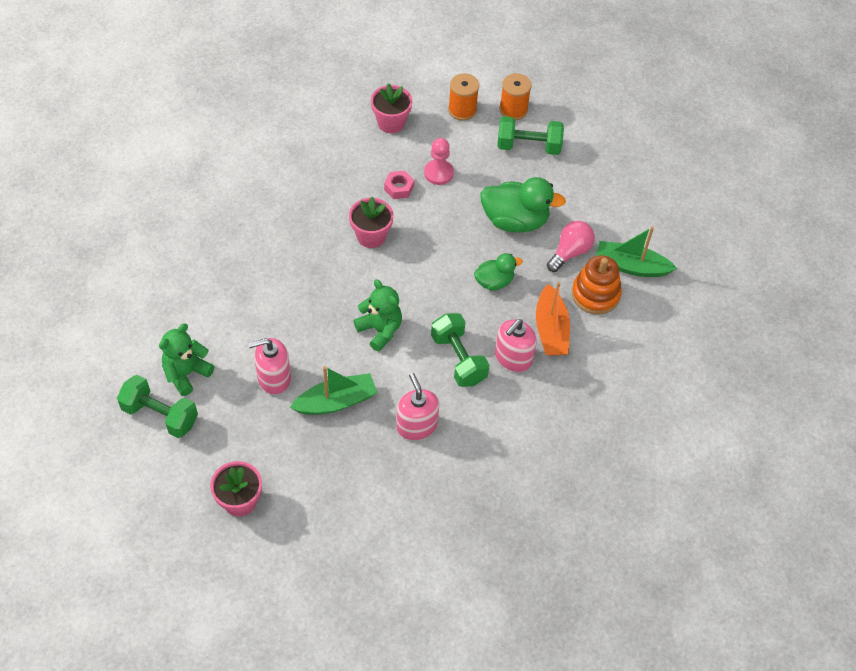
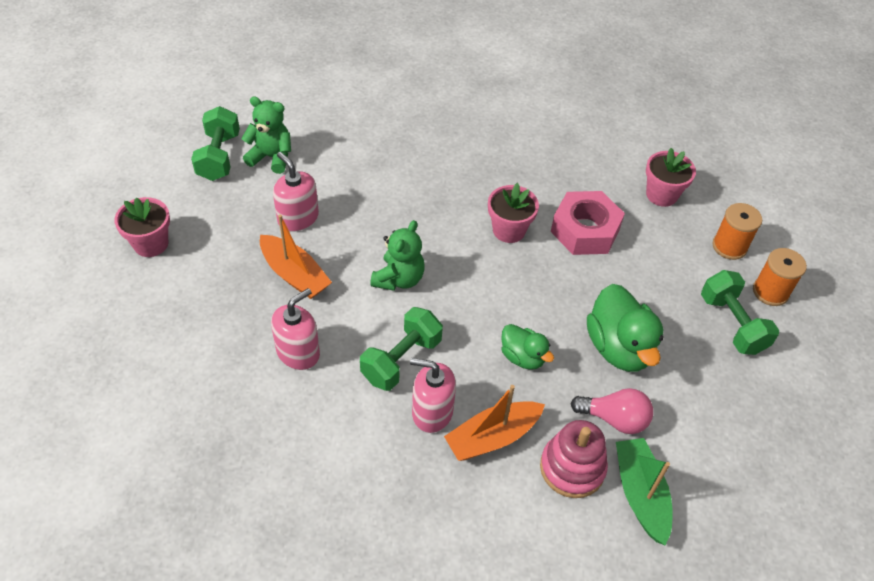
camera: 65 degrees right, 5 degrees down
(336, 401) = (295, 275): green boat -> orange boat
(399, 188) = (585, 230): pink nut -> pink nut, size x2.01
(438, 173) = (629, 256): pink pawn -> none
(595, 294) = (572, 468): orange stacking toy -> pink stacking toy

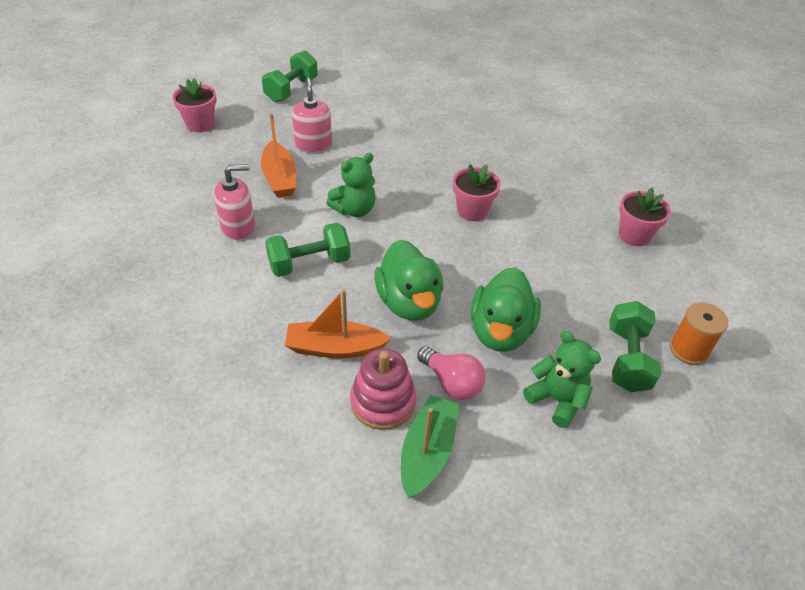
camera: 30 degrees right, 5 degrees down
(271, 157) = (327, 102): green teddy bear -> green teddy bear (557, 400)
(432, 412) = (302, 308): pink soap dispenser -> none
(523, 357) = (409, 302): green duck -> green duck, size x1.72
(585, 230) = (539, 235): pink nut -> none
(729, 246) = (672, 298): orange spool -> none

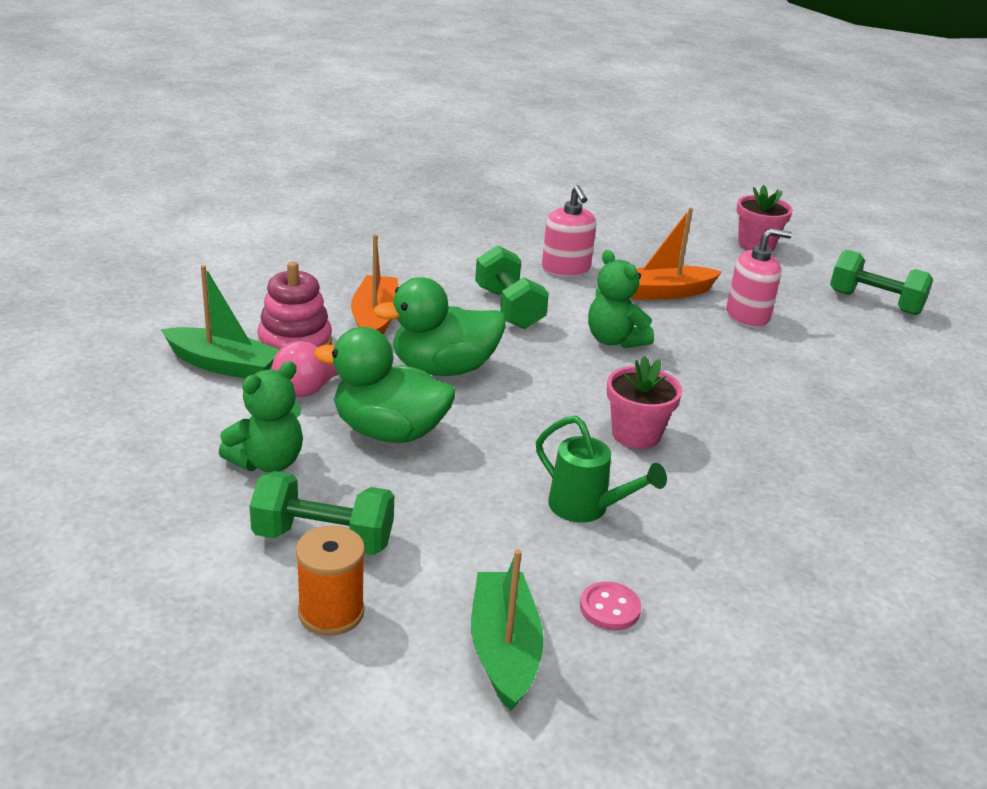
camera: 90 degrees right, 15 degrees down
(554, 237) = (587, 509): none -> green watering can
(634, 235) = (610, 608): pink flower pot -> pink button
(682, 276) = (504, 650): none -> green boat

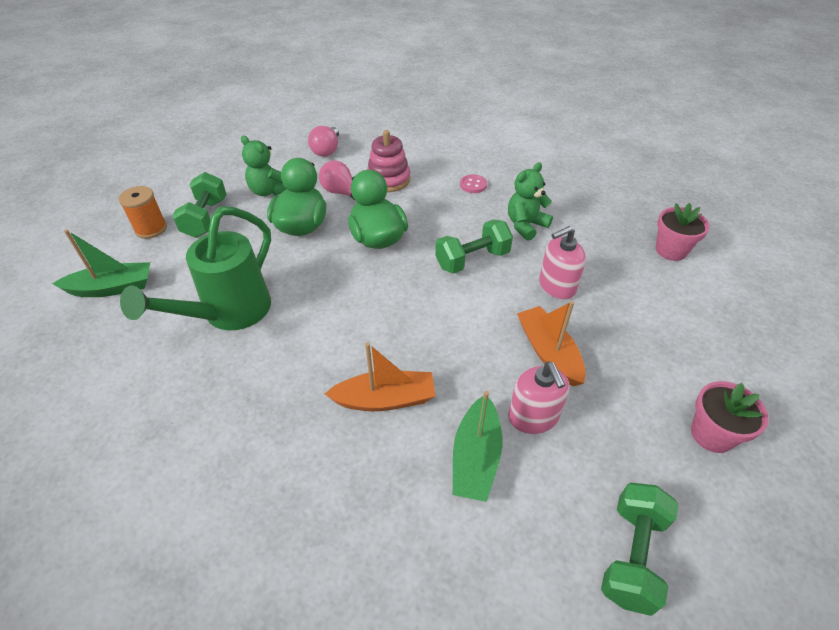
camera: 85 degrees right, 15 degrees up
(163, 392) = (327, 150): none -> pink light bulb
(223, 365) = (357, 161): green boat -> green boat (476, 457)
(375, 319) = (429, 203): orange boat -> orange boat (385, 399)
(587, 509) = (228, 314): green watering can -> green watering can, size x1.77
(610, 608) = (135, 328): pink button -> pink button (473, 185)
(614, 340) = (447, 320): green teddy bear -> green teddy bear (525, 225)
(636, 434) = (314, 336): pink flower pot -> pink flower pot (671, 250)

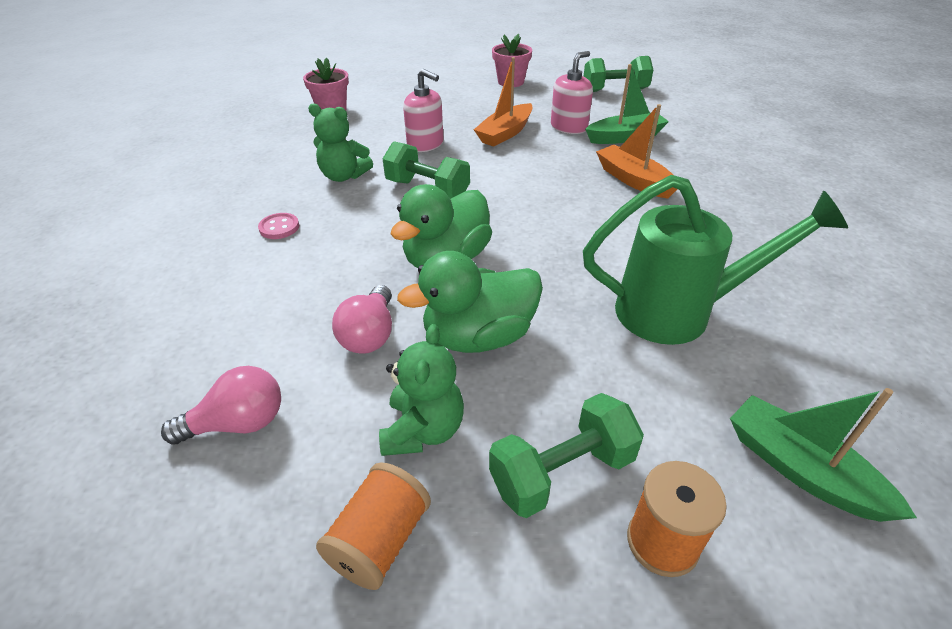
camera: 120 degrees left, 5 degrees down
(238, 169) = (380, 540): none -> orange spool
(388, 179) = (305, 302): pink stacking toy -> none

